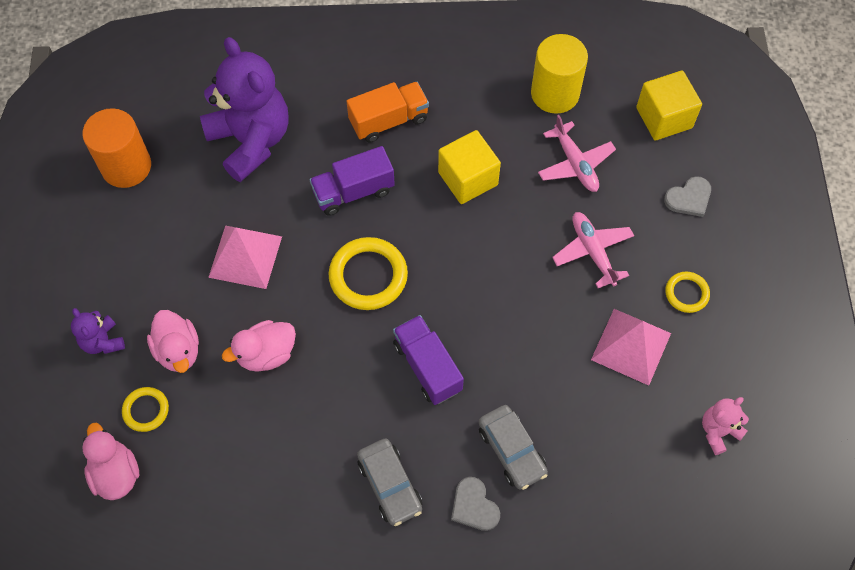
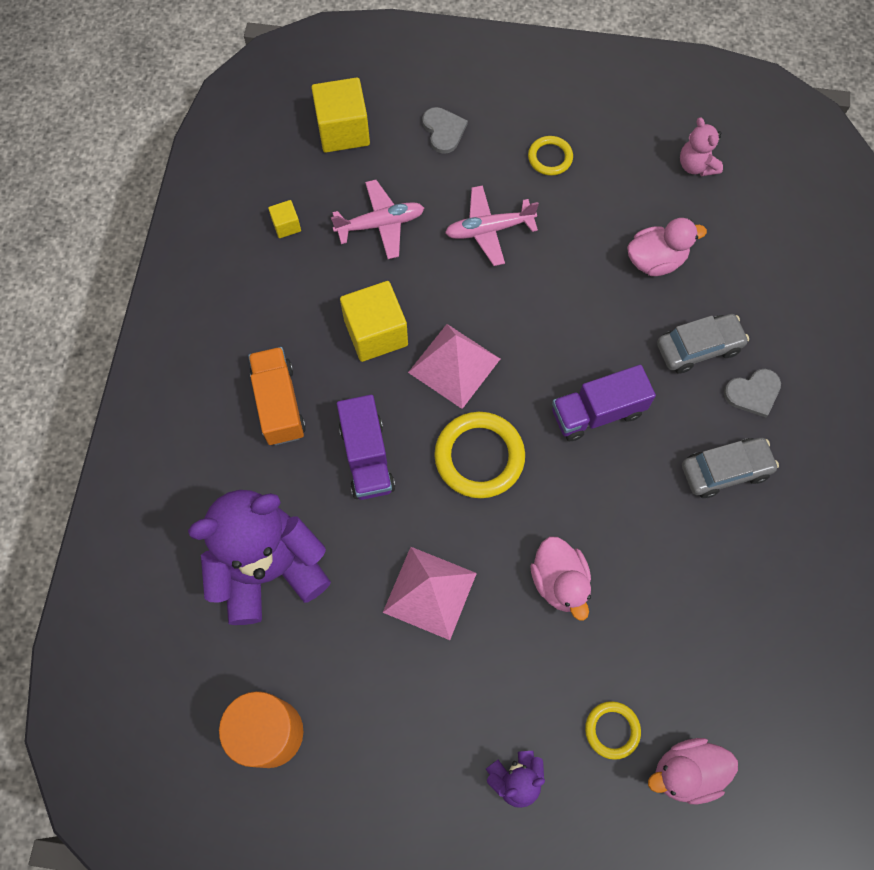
camera: 80 degrees left, 5 degrees up
(178, 350) = (541, 684): pink duck -> pink duck (655, 260)
(555, 93) = (286, 225): yellow cylinder -> yellow cube
(631, 346) = (599, 218): pink pyramid -> pink pyramid (454, 365)

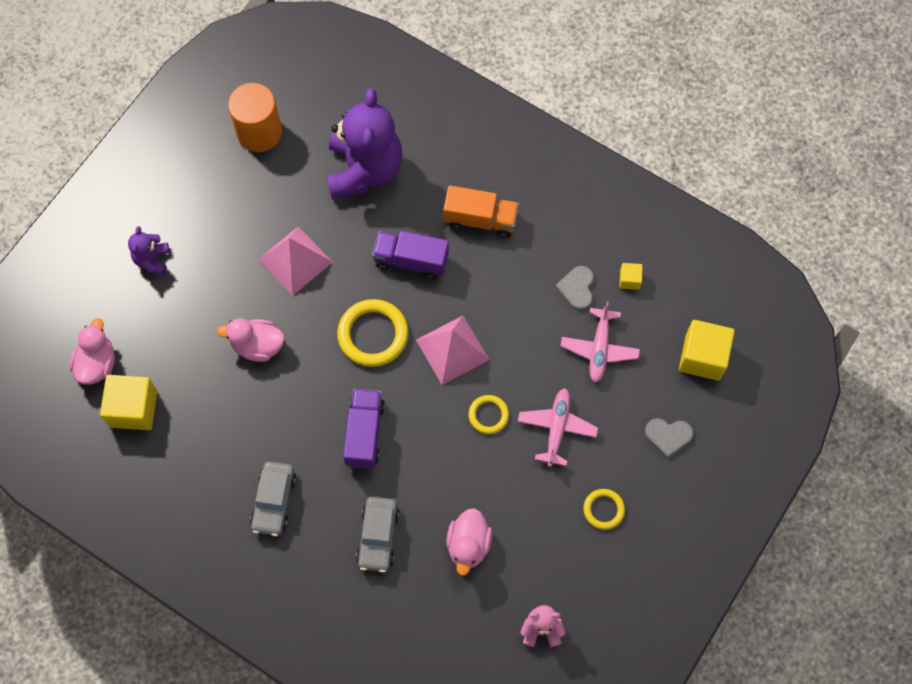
camera: 115 degrees right, 0 degrees up
(376, 333) = (505, 306): yellow cube -> yellow cube (133, 409)
(612, 730) = (147, 331): yellow ring -> yellow ring (488, 415)
(753, 393) = (321, 557): grey heart -> grey heart (577, 288)

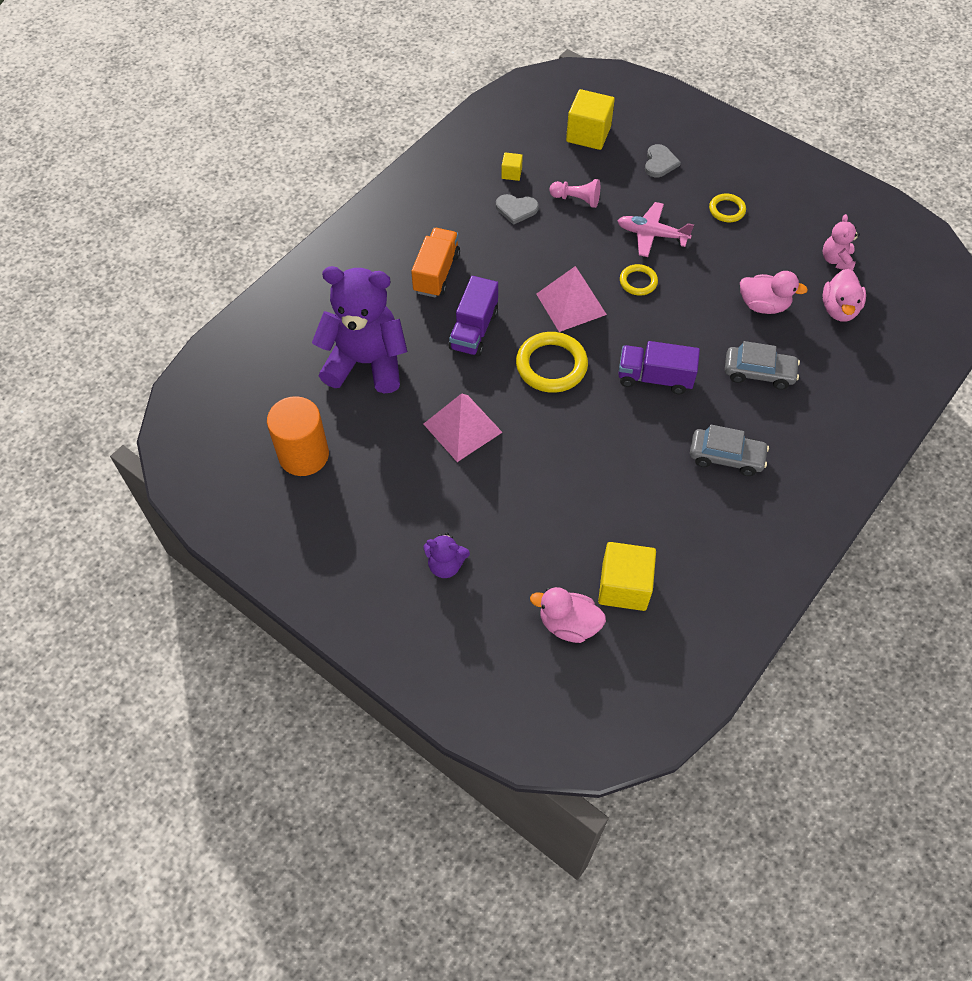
camera: 85 degrees left, 10 degrees down
(257, 346) = (557, 465): pink duck -> pink duck (839, 309)
(599, 349) = (576, 199): pink plane -> pink pawn

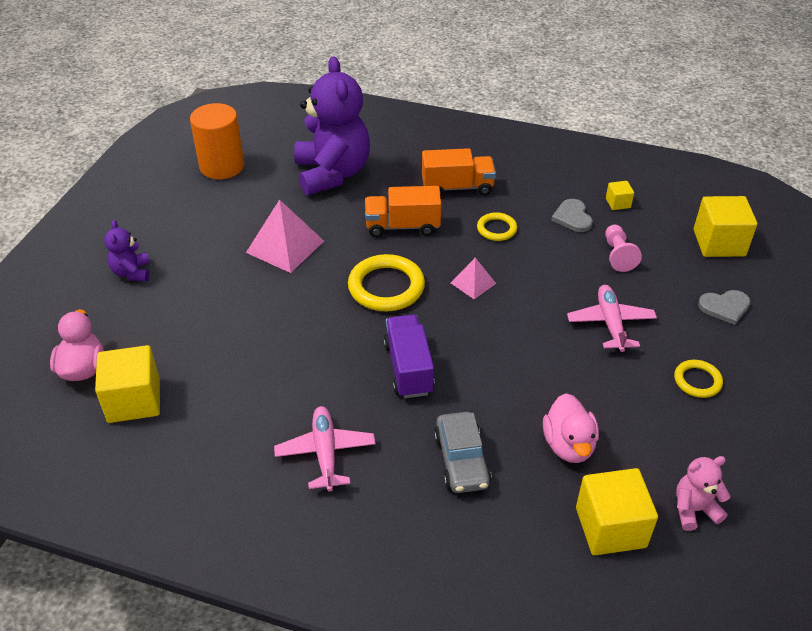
camera: 70 degrees right, 15 degrees down
(474, 330) = (402, 226): purple truck -> orange truck
(571, 304) = (473, 283): pink pyramid -> pink pyramid, size x0.56
(638, 282) = (535, 327): yellow ring -> yellow ring (496, 229)
(726, 457) = (325, 453): grey car -> pink plane
(839, 309) = (610, 527): pink duck -> yellow cube

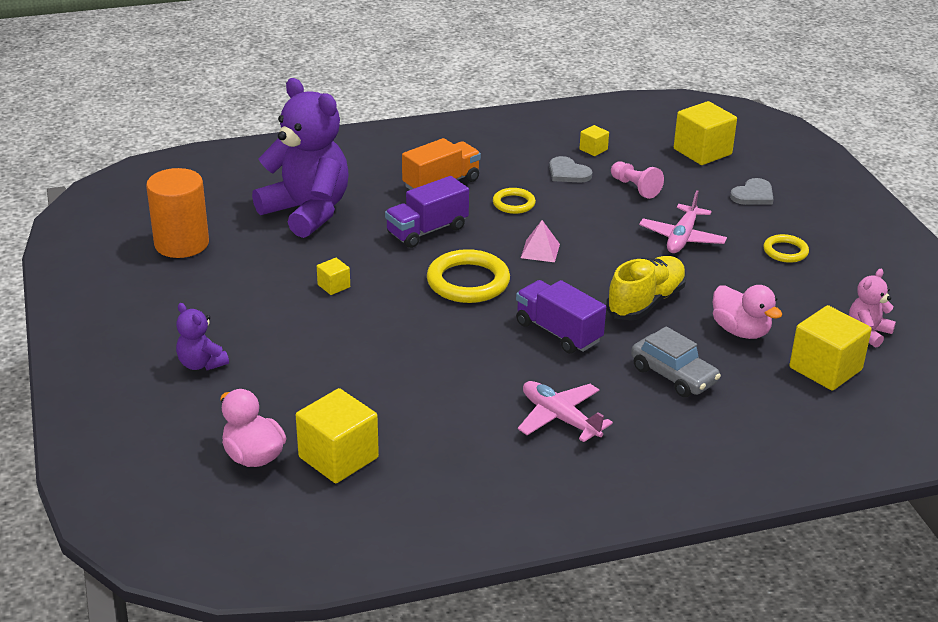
camera: 35 degrees left, 10 degrees down
(285, 246) = (334, 286): pink pyramid -> yellow cube
(402, 226) = (427, 231): orange truck -> purple truck
(512, 374) = (646, 302): none -> yellow shoe
(610, 323) = (682, 238): pink plane -> pink plane turned 120 degrees counterclockwise

